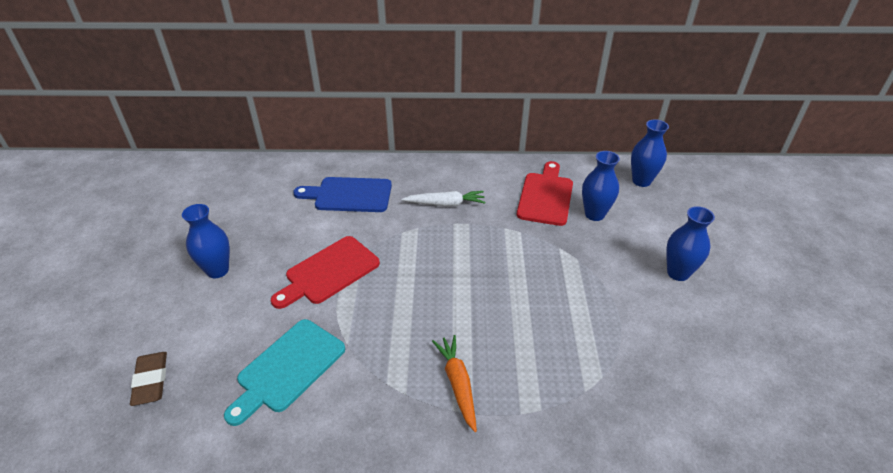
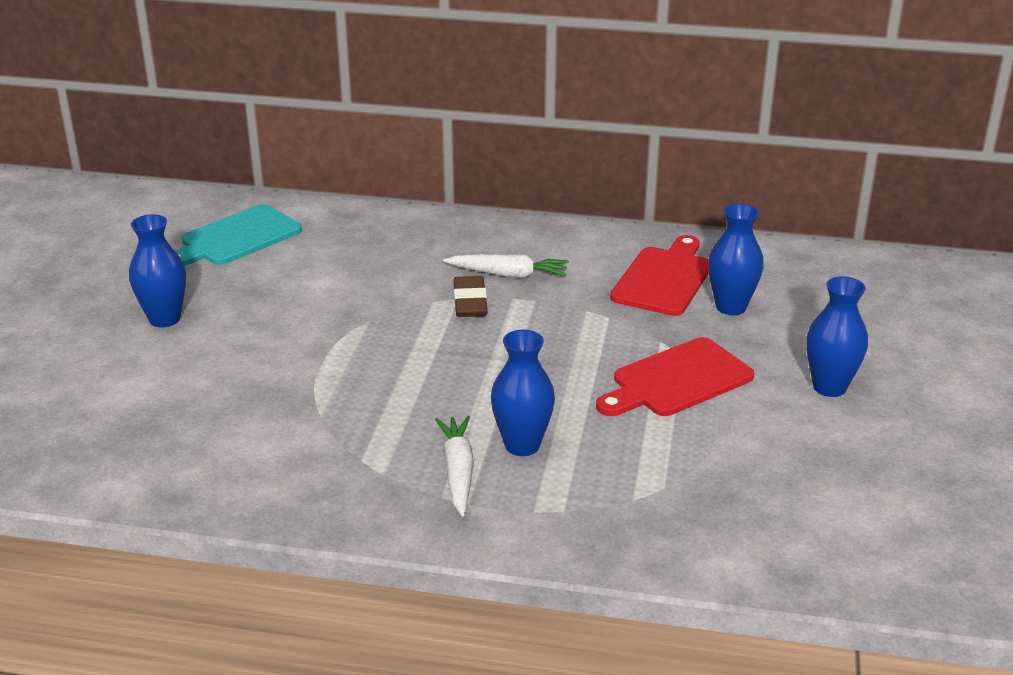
camera: 10 degrees right, 10 degrees down
(151, 381) = (56, 423): brown eraser -> brown eraser (470, 302)
(288, 368) = (235, 431): turquoise cutting board -> turquoise cutting board (236, 238)
(329, 272) = (316, 336): red cutting board -> red cutting board (677, 380)
(349, 195) = (369, 251): blue cutting board -> none
(458, 384) = (458, 472): orange carrot -> white carrot
(641, 181) = (823, 273): blue vase -> blue vase (522, 445)

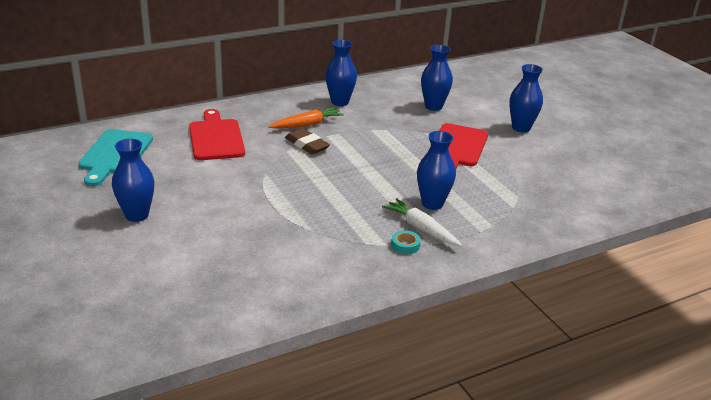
camera: 40 degrees left, 0 degrees up
(405, 484) = (405, 245): none -> turquoise tape
(508, 274) = (306, 124): white carrot -> orange carrot
(598, 257) = (340, 102): none -> blue vase
(663, 279) = (385, 103): red cutting board -> red cutting board (215, 138)

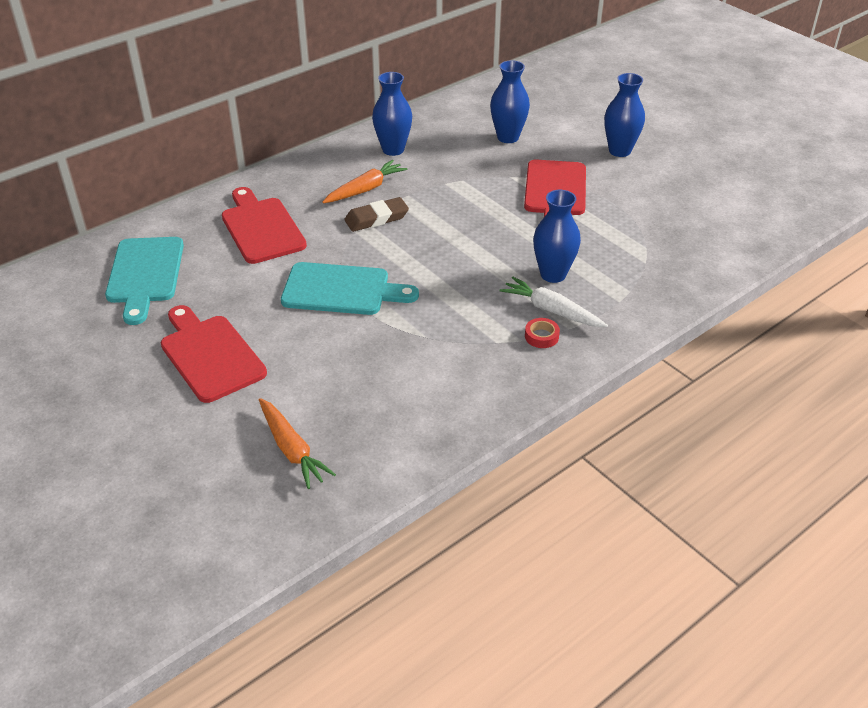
camera: 10 degrees left, 10 degrees up
(137, 215) = (210, 355): blue vase -> red cutting board
(169, 290) = (292, 449): none -> orange carrot
(258, 188) = (342, 290): none -> turquoise cutting board
(307, 145) = (376, 218): brown eraser -> brown eraser turned 60 degrees counterclockwise
(405, 245) = (541, 336): turquoise tape -> red tape

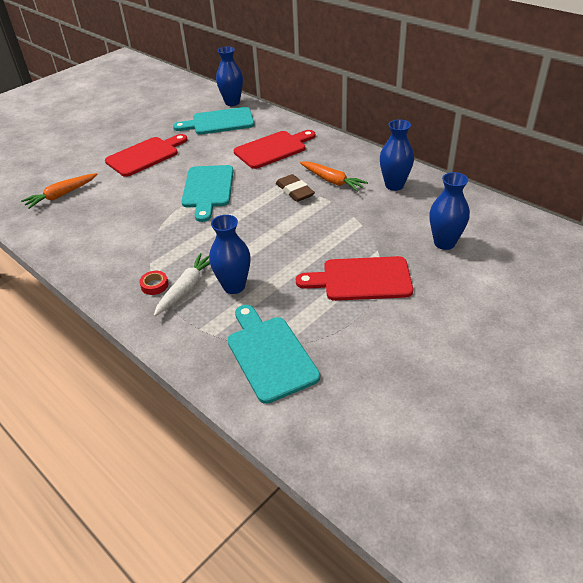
camera: 85 degrees right, 0 degrees up
(619, 151) = (456, 321): blue vase -> blue vase (232, 102)
(658, 256) = (269, 354): none -> turquoise cutting board

